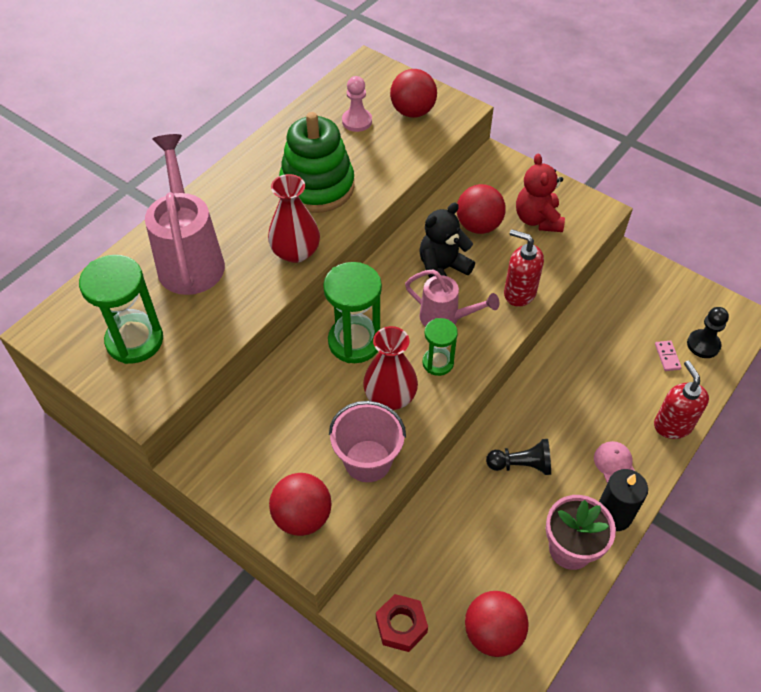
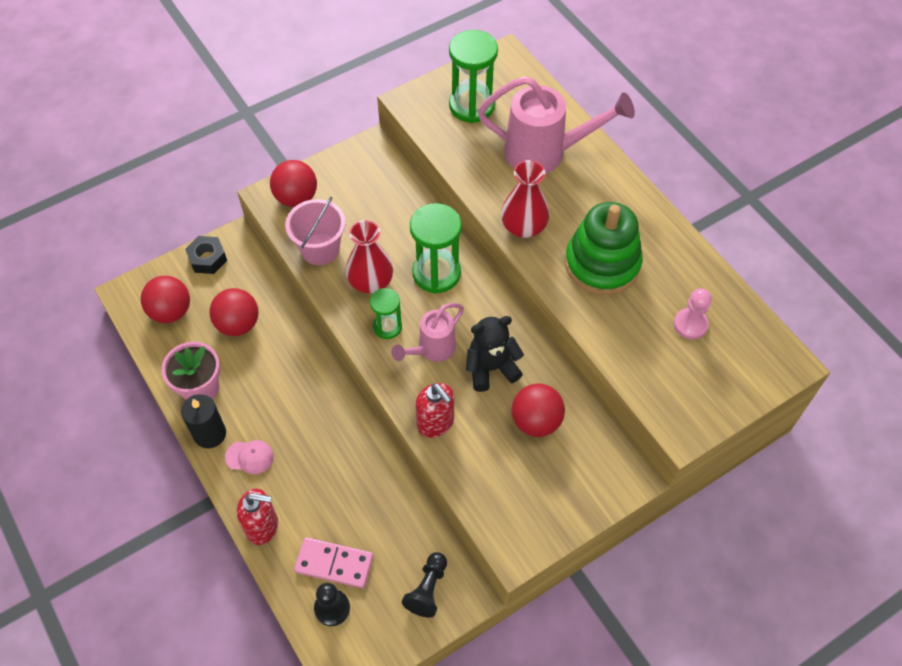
camera: 110 degrees right, 5 degrees up
(401, 626) = (207, 259): red nut -> black nut
(412, 112) = (692, 382): red ball -> red ball (238, 324)
(442, 269) = (491, 368): black teddy bear -> black teddy bear turned 90 degrees counterclockwise
(519, 293) = (436, 423): red soap dispenser -> red soap dispenser turned 90 degrees clockwise
(521, 465) = (287, 384): black pawn -> black pawn (427, 589)
(537, 219) = (524, 482): red teddy bear -> none
(667, 357) = (334, 563): pink domino -> pink domino, size x2.00

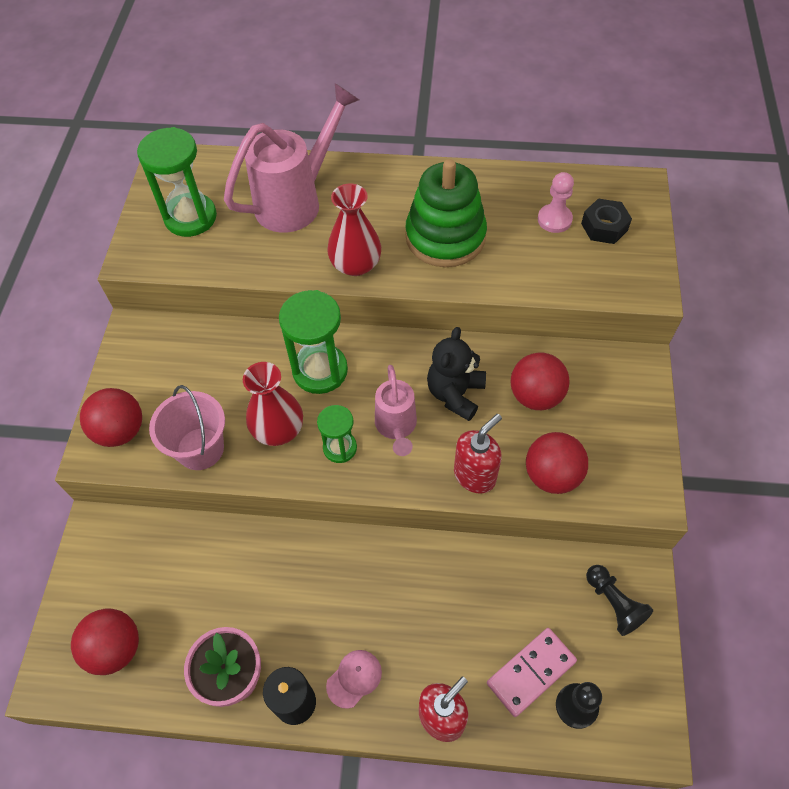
camera: 50 degrees left, 0 degrees up
(207, 259) = (89, 568): black nut -> black nut (604, 227)
(238, 324) = (194, 589): red ball -> red ball (552, 475)
(436, 423) = (475, 475): red soap dispenser -> red soap dispenser turned 45 degrees counterclockwise

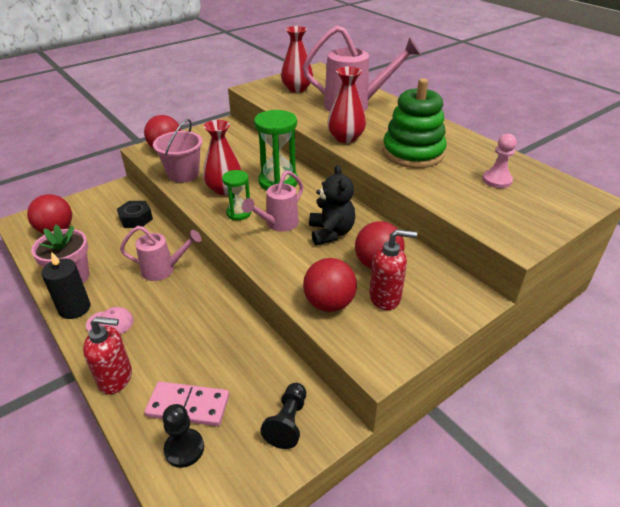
camera: 45 degrees right, 20 degrees down
(190, 217) = (297, 88): green hourglass -> red vase
(316, 574) = (164, 270): none -> pink watering can
(455, 394) = (331, 233): black teddy bear -> black teddy bear turned 105 degrees clockwise
(475, 475) = (285, 271): red soap dispenser -> red soap dispenser (385, 297)
(604, 227) = (529, 200): black nut -> black nut (136, 219)

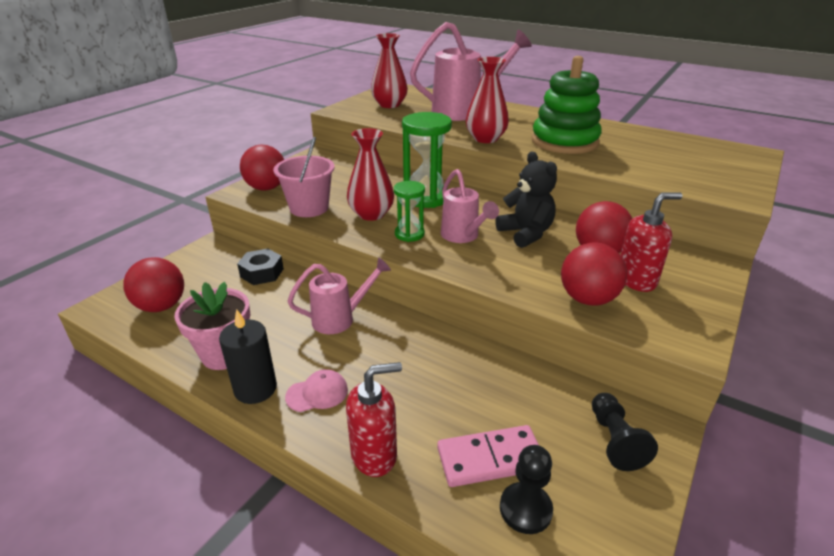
camera: 20 degrees left, 5 degrees down
(278, 224) = (463, 237): pink watering can -> pink watering can turned 45 degrees counterclockwise
(497, 180) = (664, 151): pink pawn -> none

